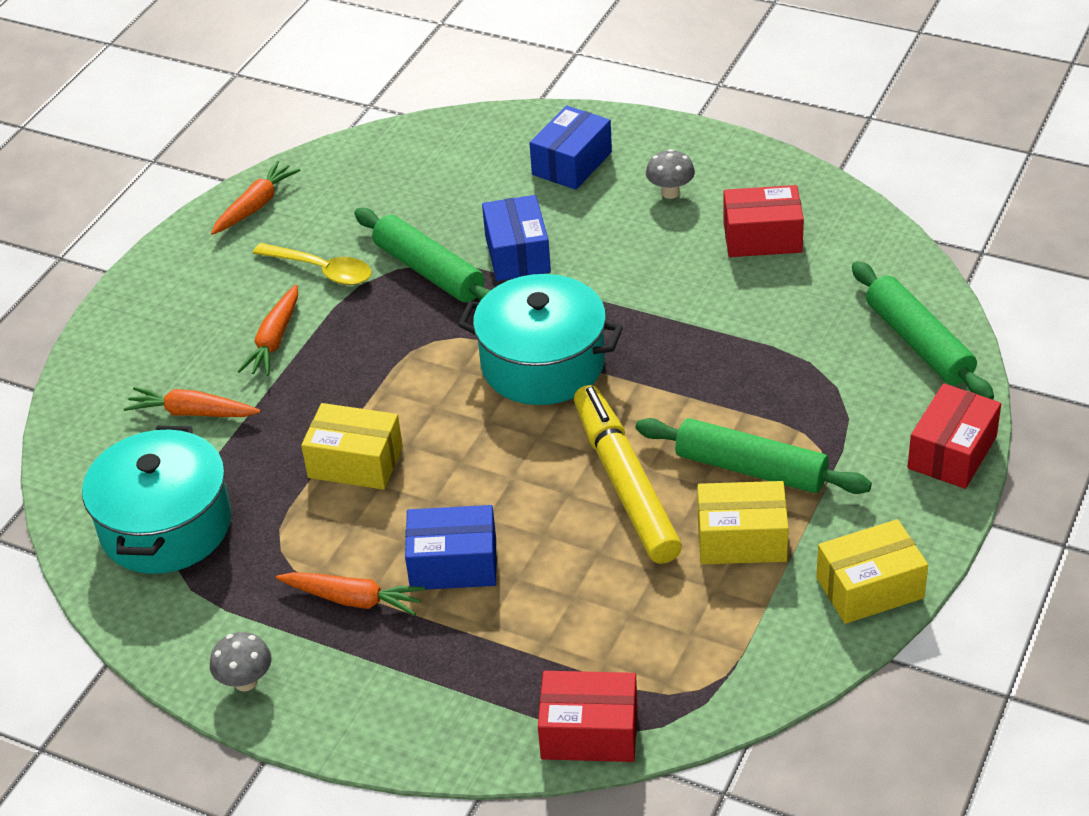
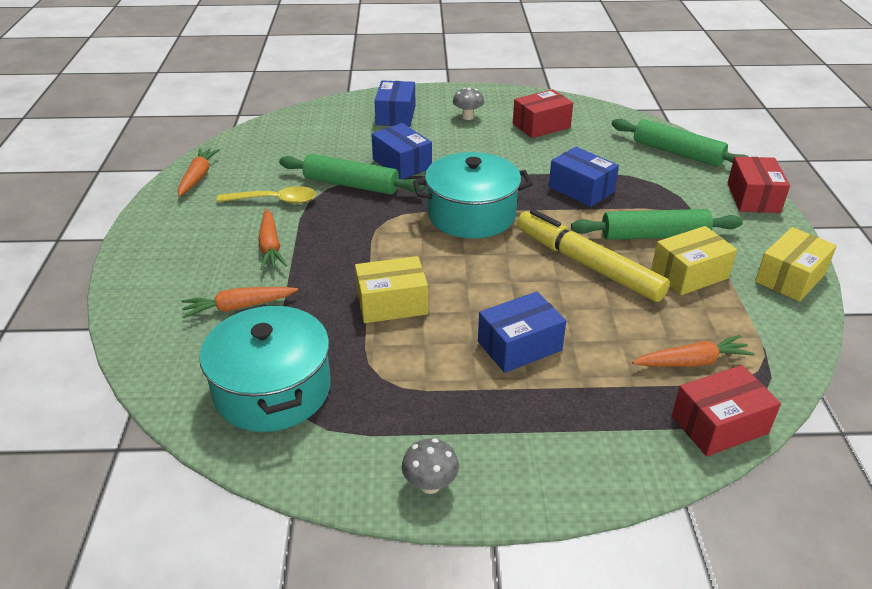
camera: 30 degrees left, 5 degrees down
(353, 599) = (467, 393): orange carrot -> orange carrot (692, 362)
(720, 366) = (581, 189): none -> blue box

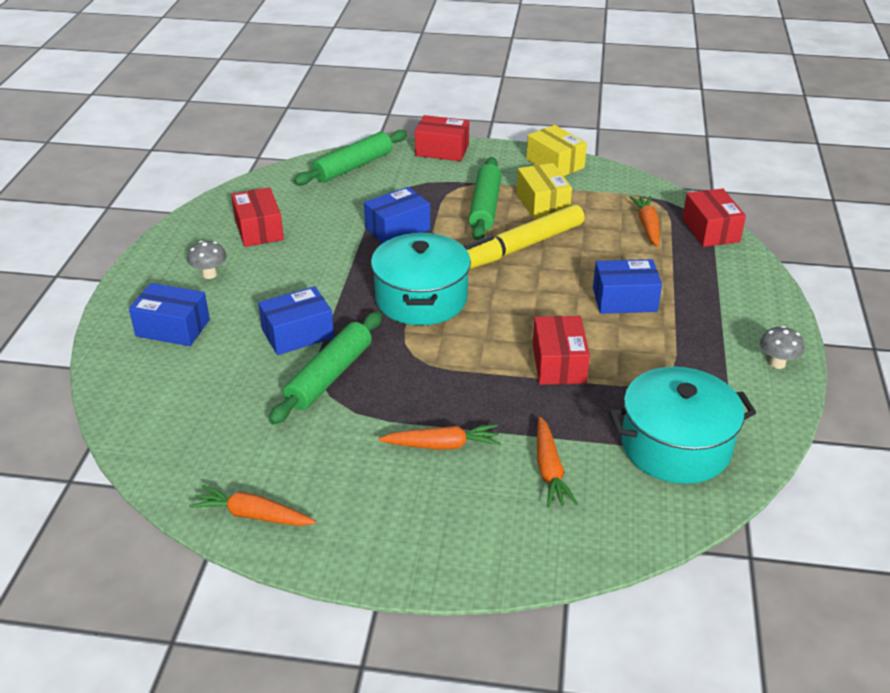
camera: 80 degrees left, 0 degrees up
(275, 200) = (342, 440): yellow spoon -> none
(392, 303) = (559, 364): yellow box -> red box
(519, 346) = (624, 300): blue box -> blue box turned 75 degrees counterclockwise

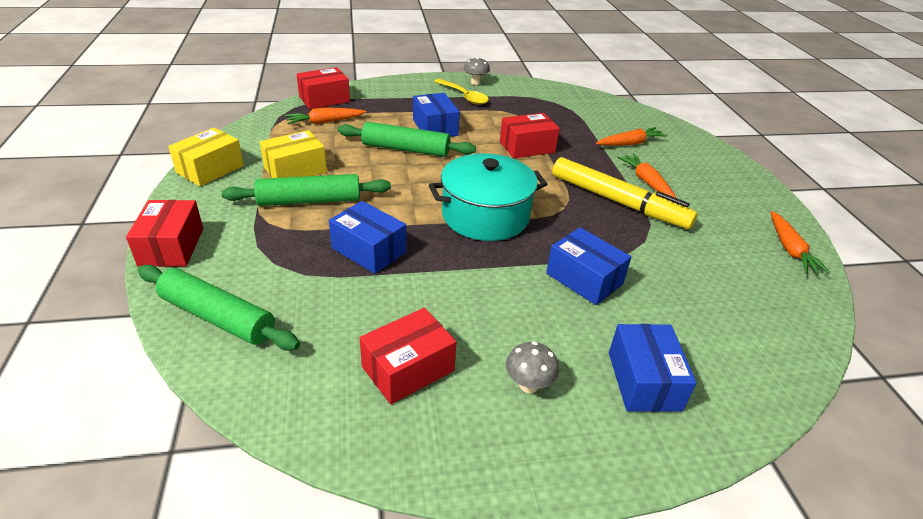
camera: 110 degrees left, 0 degrees up
(329, 376) = (623, 246): green rolling pin -> green rolling pin (406, 149)
(520, 247) = (379, 175): yellow marker -> yellow marker (618, 201)
(675, 446) = (573, 109): turquoise pot -> none
(723, 342) = (464, 96): none -> yellow spoon

